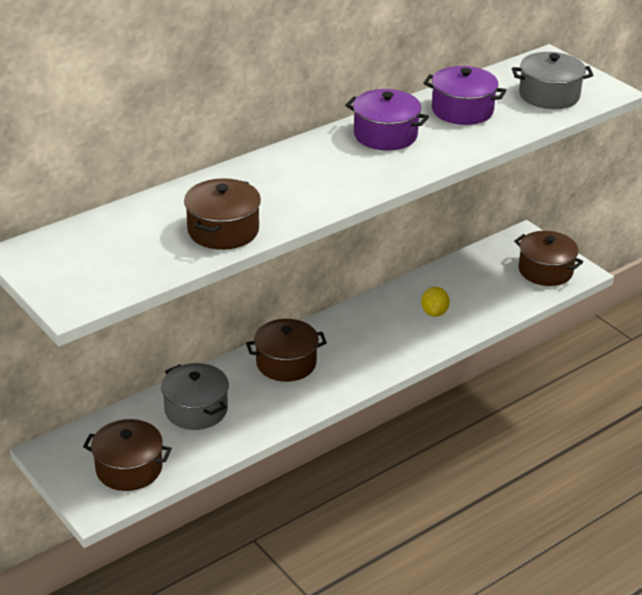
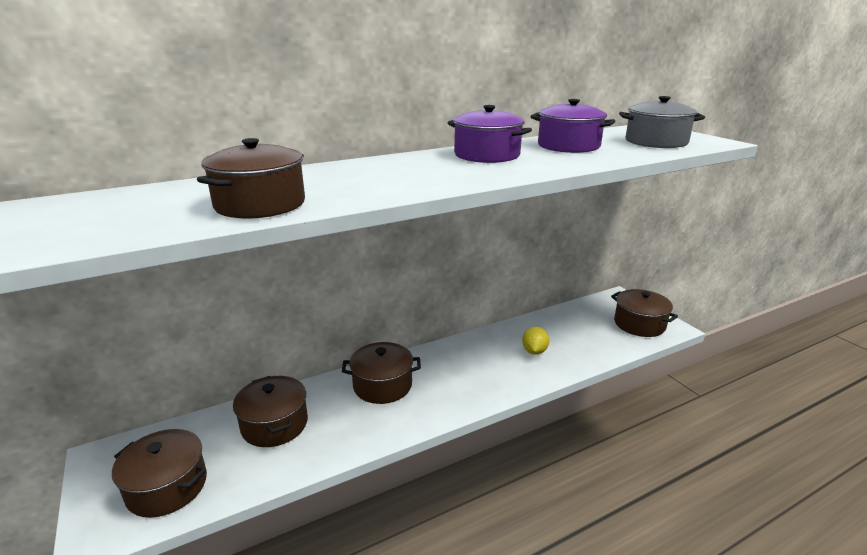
camera: 10 degrees right, 10 degrees down
(196, 410) = (274, 424): grey pot -> brown pot

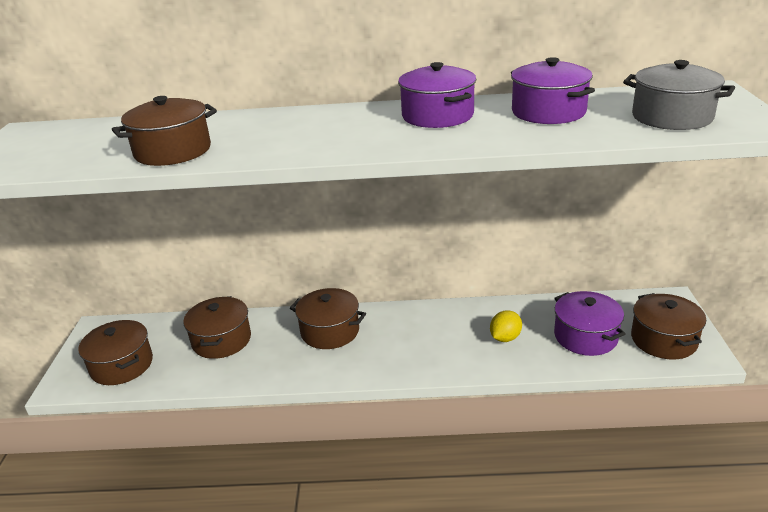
camera: 30 degrees right, 5 degrees up
(589, 335) = (585, 336): none -> purple pot

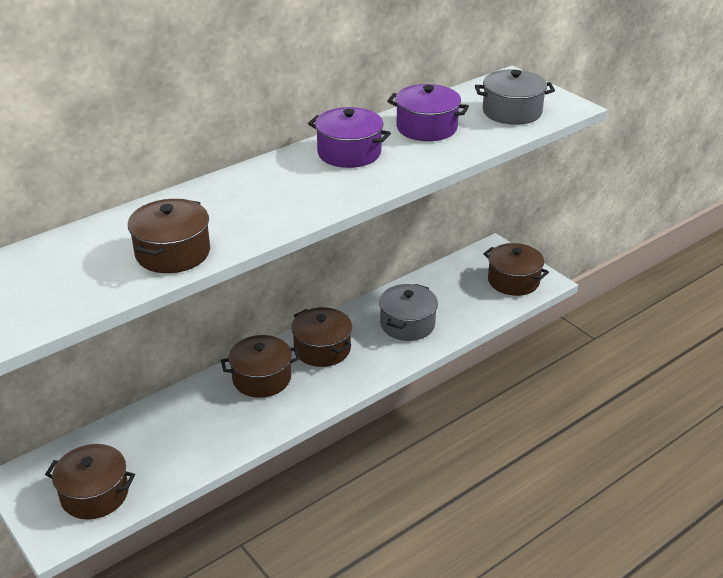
camera: 40 degrees left, 5 degrees up
(221, 340) = (169, 429): brown pot -> brown pot (322, 349)
(505, 338) = (407, 324): yellow lemon -> grey pot
(585, 336) = (462, 299): purple pot -> none

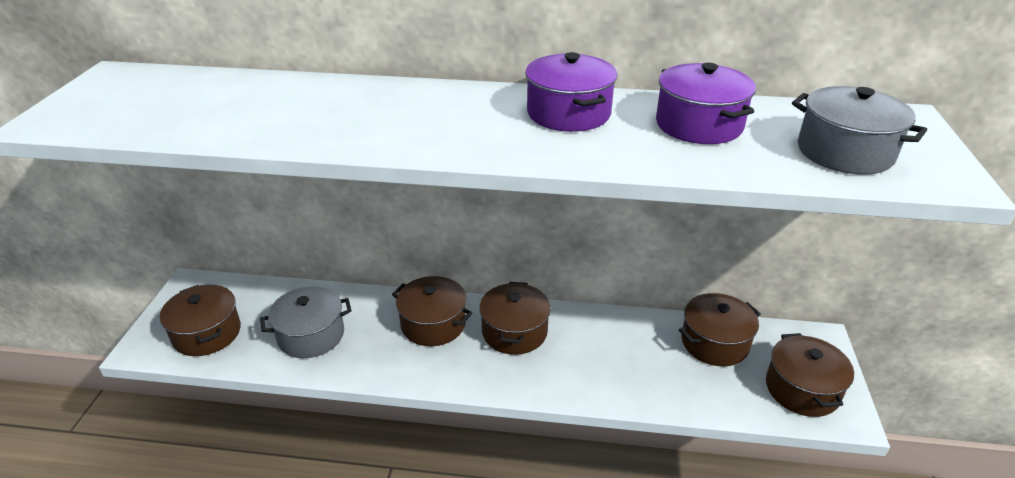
camera: 45 degrees right, 0 degrees up
(173, 253) = (260, 124): brown pot -> brown pot (714, 343)
(407, 324) = (623, 360): grey pot -> grey pot (311, 335)

